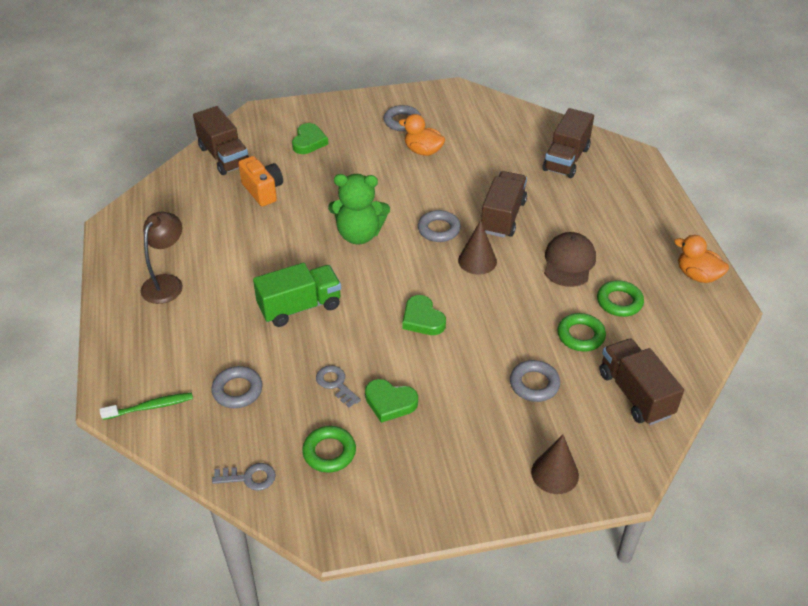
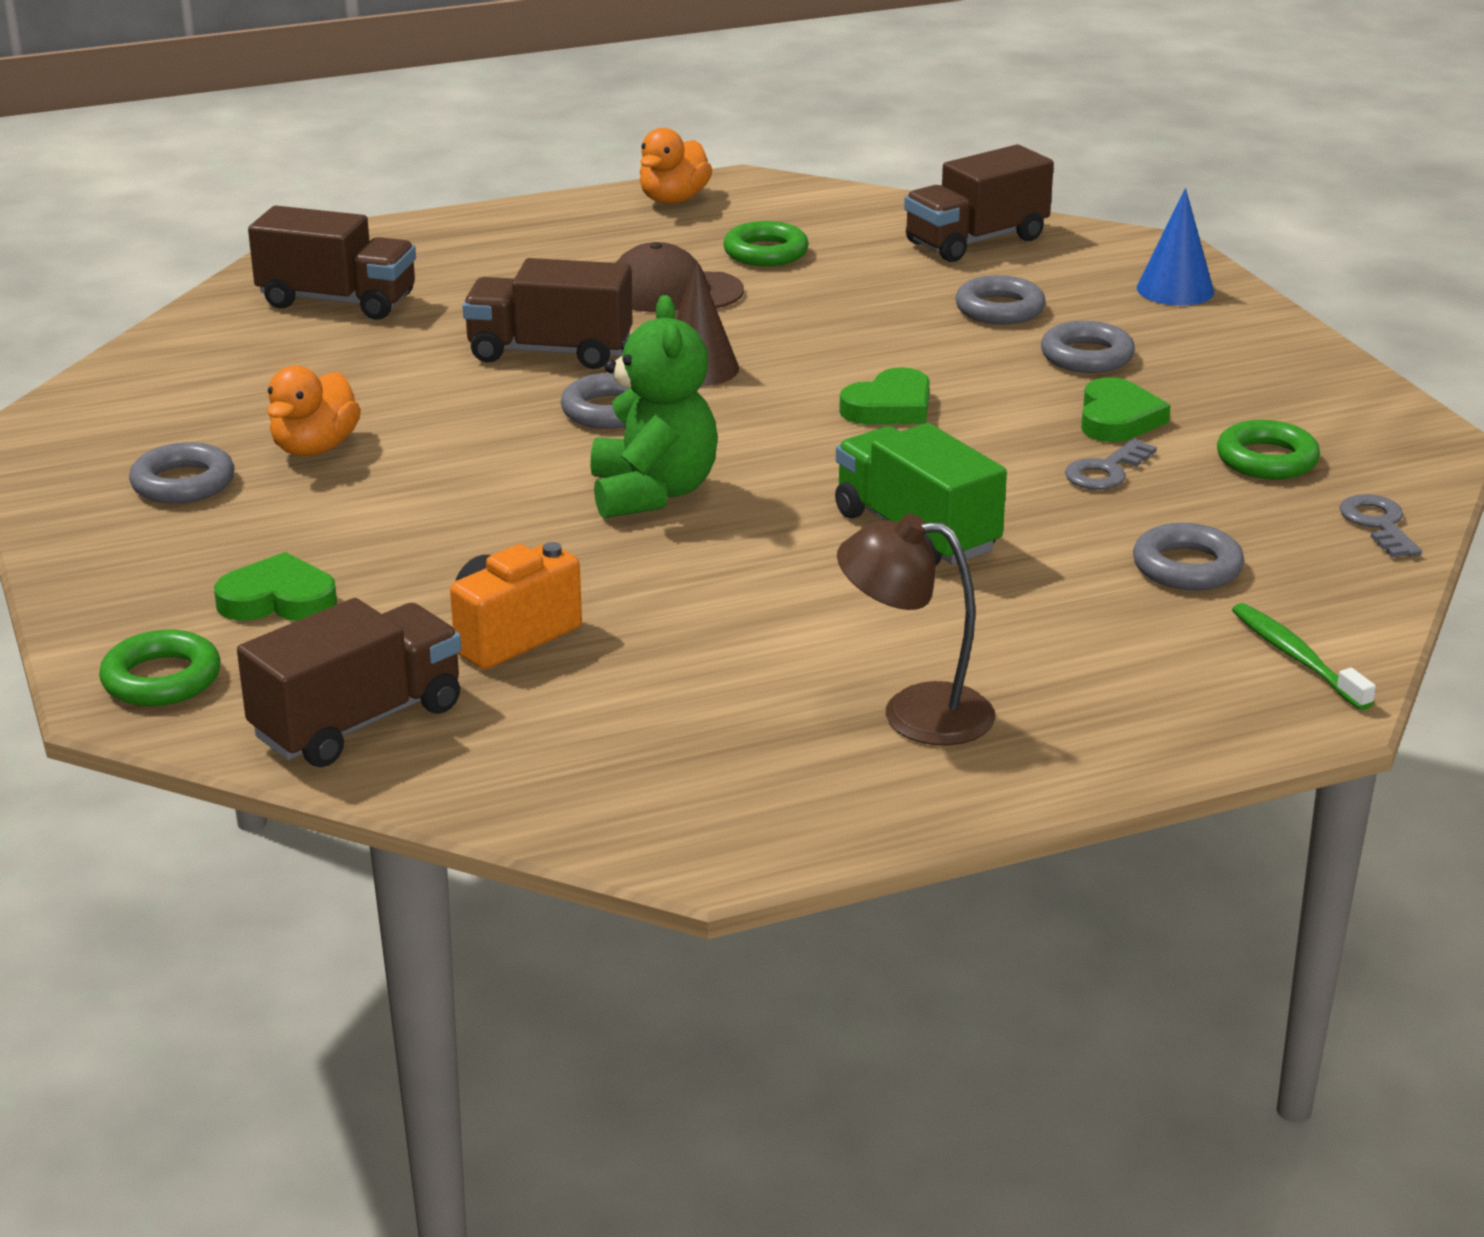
camera: 100 degrees left, 15 degrees down
(467, 408) = (1086, 356): none -> grey ring
(555, 473) = (1175, 290): brown cone -> blue cone
(580, 335) = (864, 279): green ring -> green ring (161, 679)

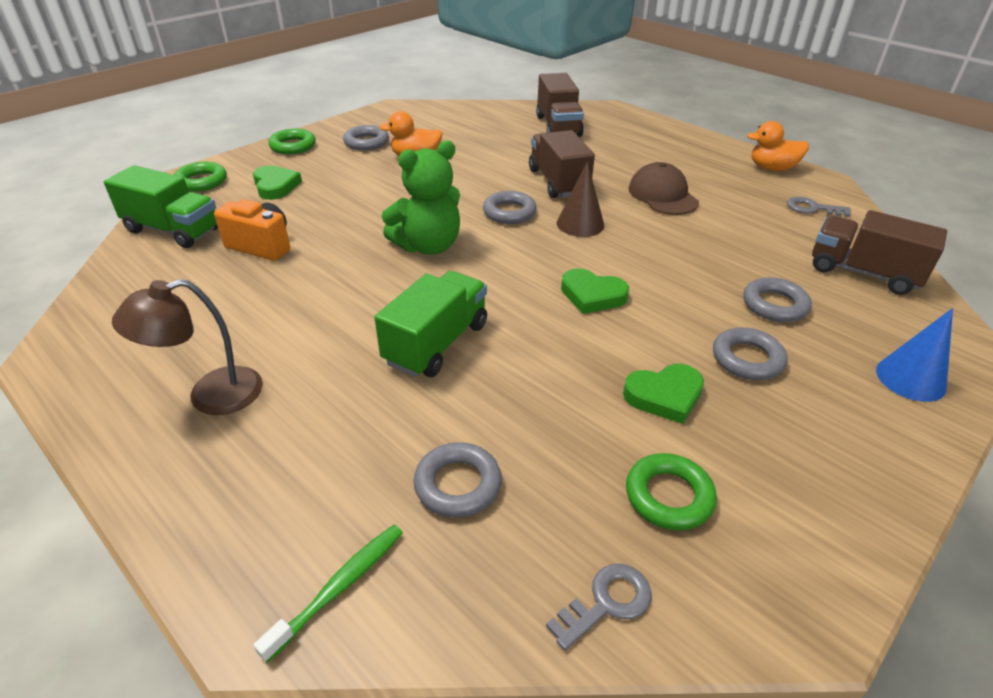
camera: 65 degrees right, 10 degrees up
(358, 722) = (173, 230): brown truck -> green truck
(765, 252) = (744, 208): green ring -> green ring (293, 146)
(914, 713) = (210, 396): brown lamp -> brown lamp turned 105 degrees counterclockwise
(1106, 471) = (578, 408): grey key -> grey key (812, 208)

